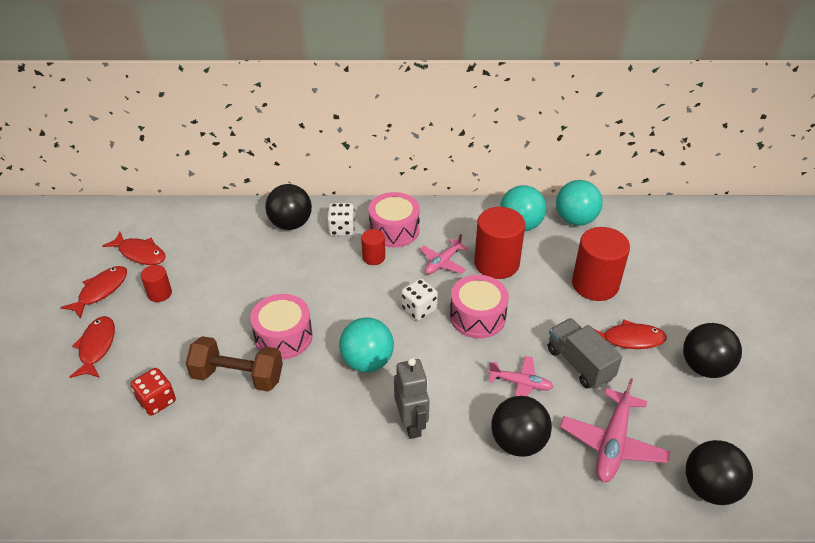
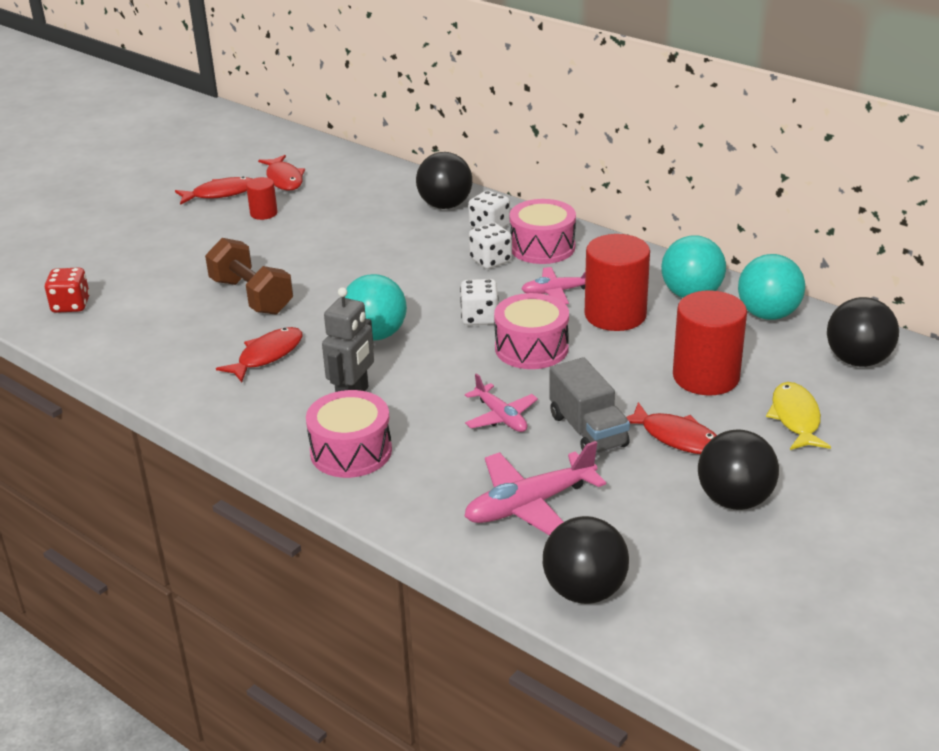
camera: 40 degrees right, 10 degrees down
(96, 347) = (170, 230): red fish -> red fish (267, 355)
(157, 401) = (169, 285): red dice -> red dice (71, 305)
(283, 337) = (326, 285): pink drum -> pink drum (351, 451)
(373, 257) = (490, 260): red cylinder -> white dice
(518, 442) = (434, 457): black ball -> black ball (857, 360)
(579, 364) = (588, 431): grey truck -> grey truck turned 150 degrees clockwise
(669, 289) = (795, 418): none -> yellow fish

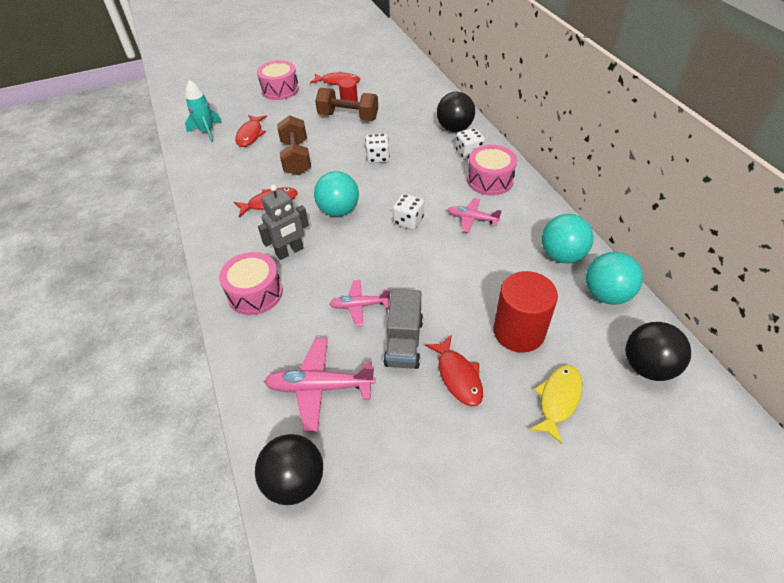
camera: 30 degrees right, 15 degrees up
(71, 305) = (207, 132): red dice -> turquoise rocket
(280, 230) = (348, 117): none -> brown dumbbell
(284, 179) = (379, 82): red fish -> red fish (250, 135)
(490, 260) = (449, 179): white dice -> white dice (378, 158)
(501, 417) = (359, 305): pink plane -> pink plane turned 90 degrees clockwise
(531, 348) = (421, 258): pink drum -> pink drum (280, 90)
(615, 315) = (496, 252): red cylinder -> none
(734, 500) = (456, 454): black ball -> none

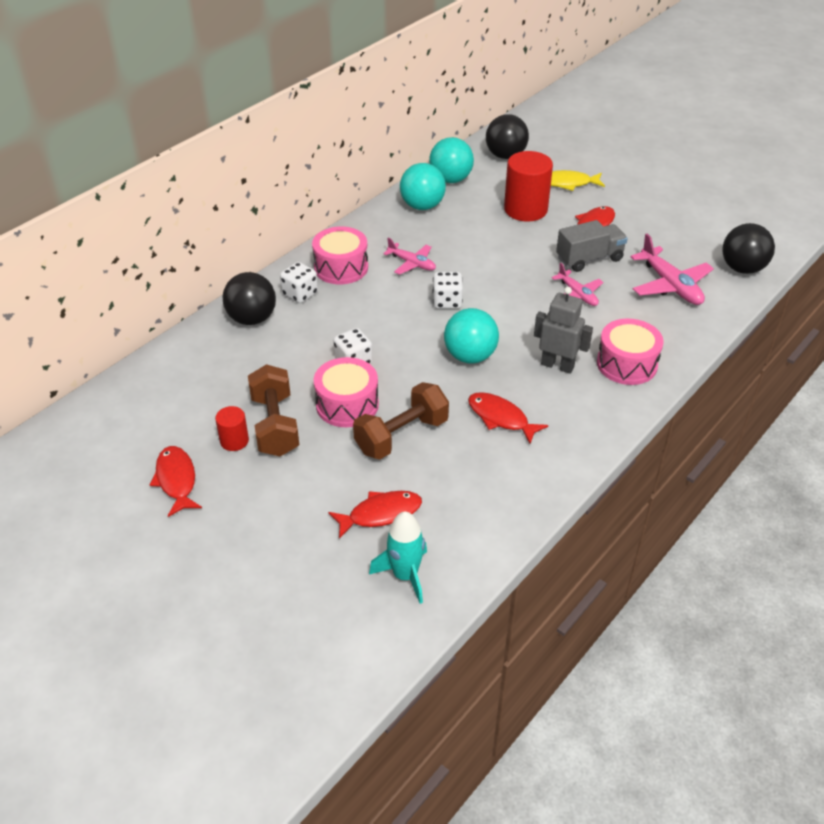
camera: 120 degrees left, 5 degrees down
(280, 90) = (234, 546): pink drum -> pink drum (347, 404)
(472, 219) = (412, 263): pink plane -> pink plane turned 45 degrees counterclockwise

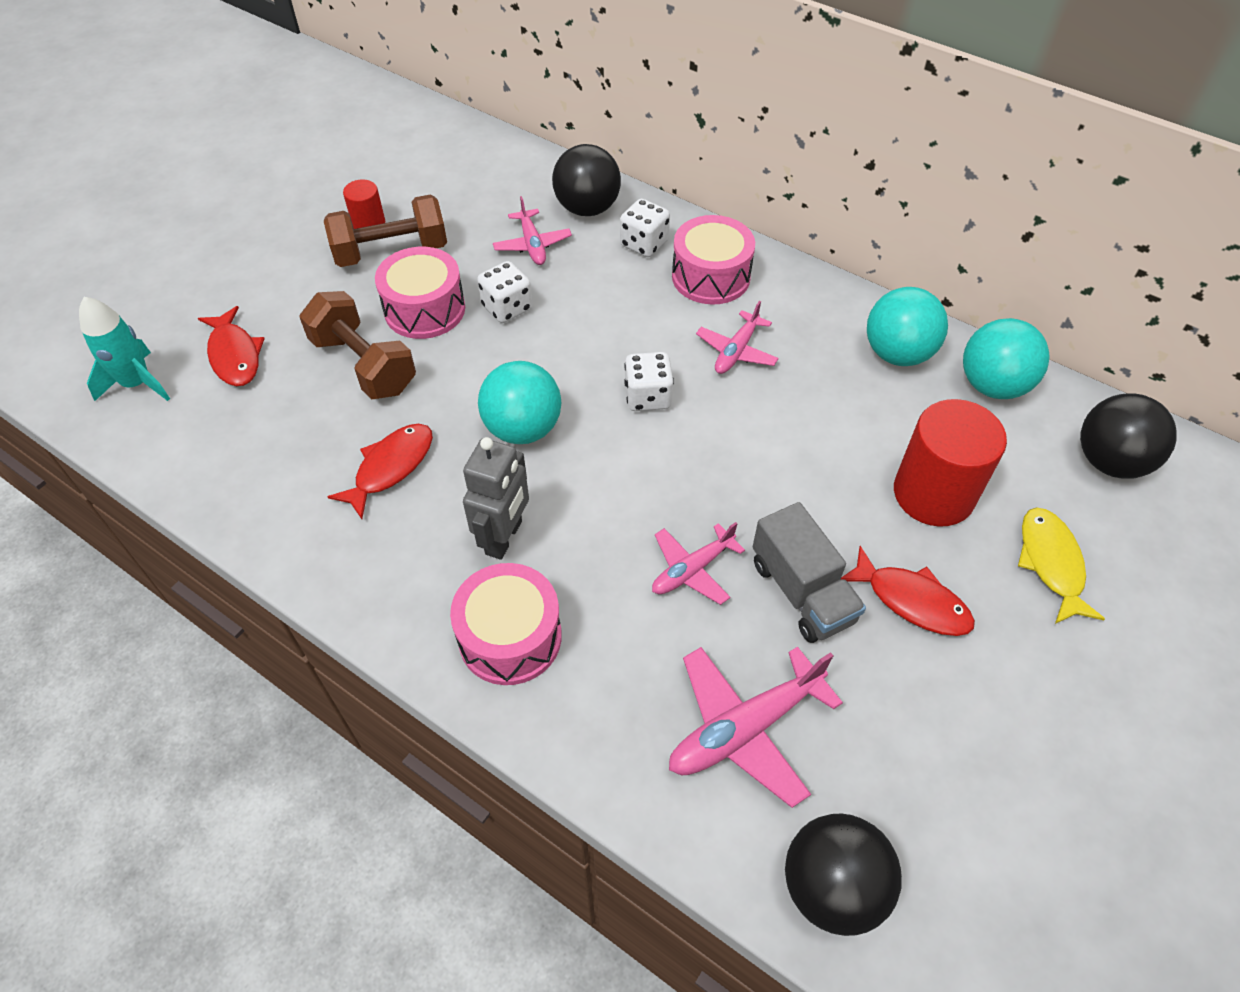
camera: 85 degrees right, 10 degrees up
(176, 480) = (313, 191): red fish -> none
(287, 348) = (532, 245): none -> pink plane

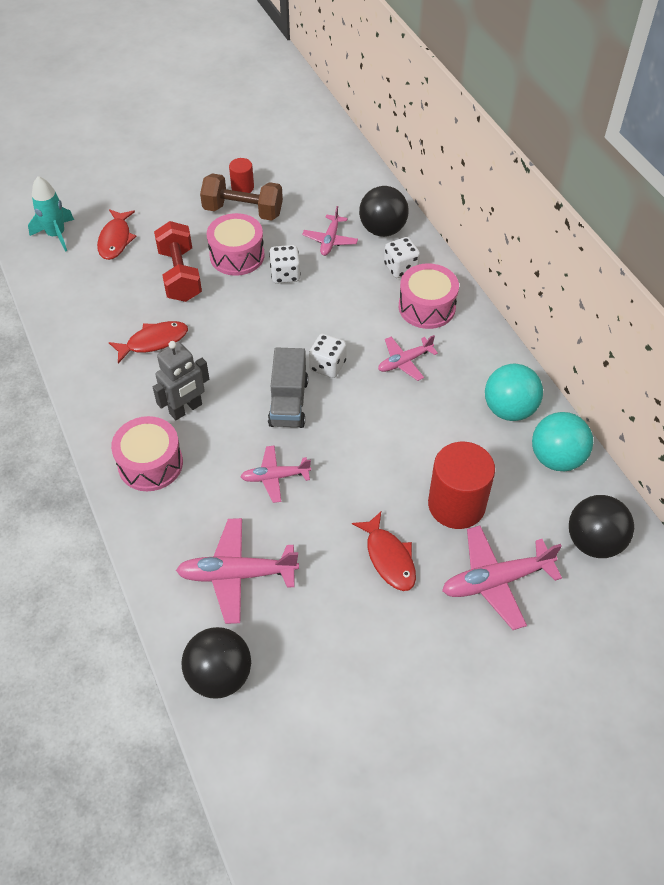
camera: 30 degrees right, 0 degrees up
(364, 365) = (180, 275): brown dumbbell -> red dumbbell
(523, 428) = (241, 352): turquoise ball -> none
(802, 592) = (328, 520): grey truck -> grey truck (288, 403)
(1051, 563) = (496, 581): yellow fish -> pink plane

